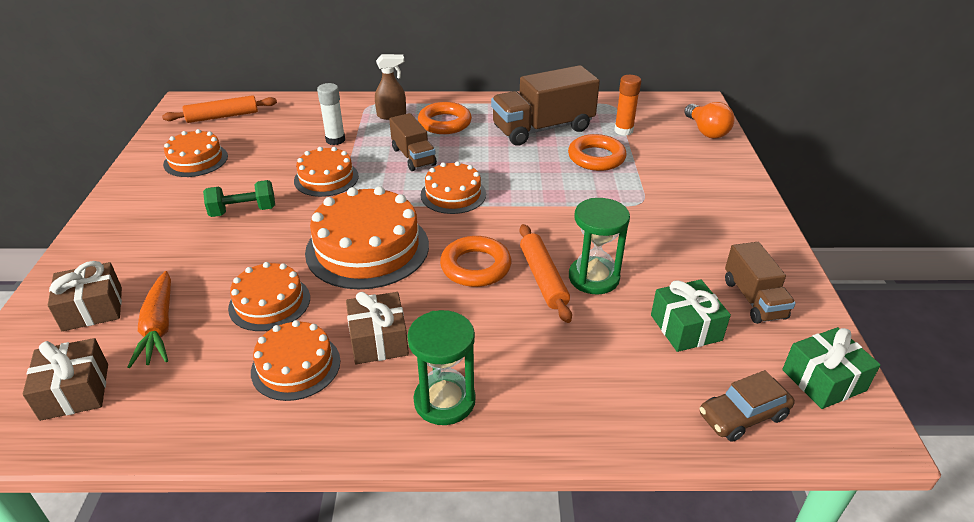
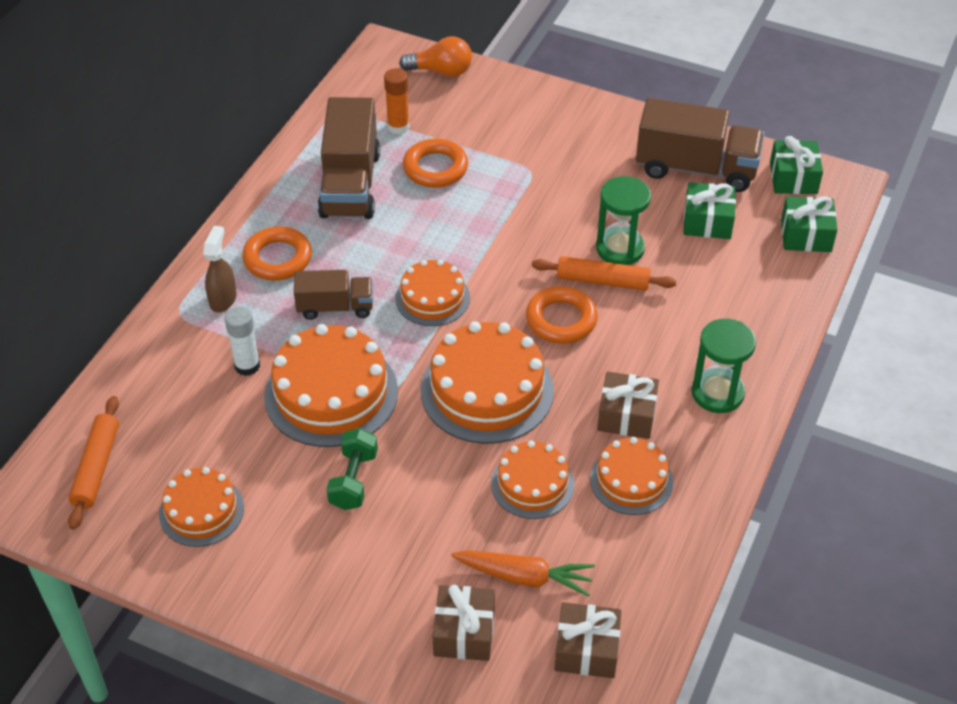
camera: 65 degrees left, 10 degrees up
(326, 178) = (331, 393): orange cake -> orange cake, size x1.69
(743, 416) = (806, 235): brown car -> green gift
(753, 299) = (696, 168): brown truck -> brown truck, size x1.71

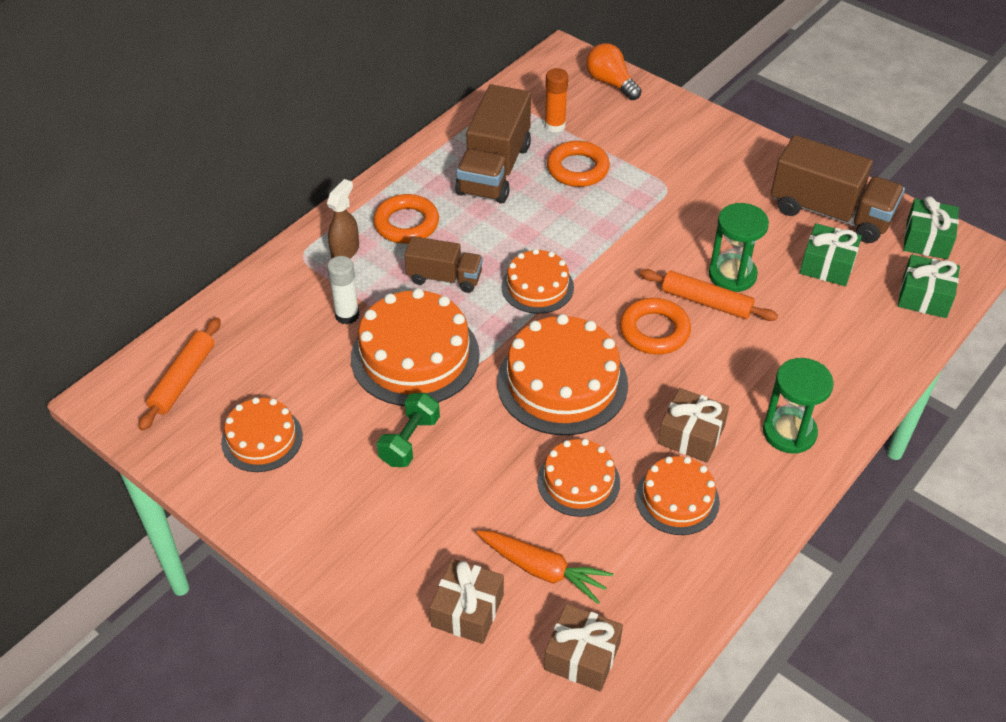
camera: 15 degrees right, 0 degrees up
(441, 71) = (610, 83): orange light bulb -> orange light bulb turned 150 degrees counterclockwise

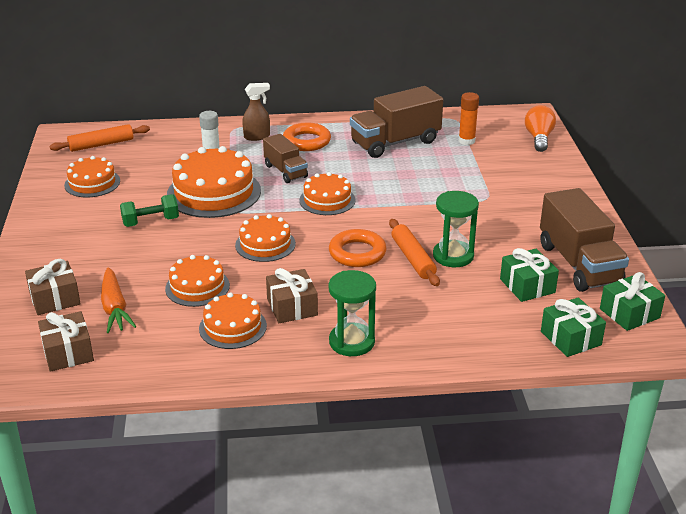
camera: 45 degrees right, 15 degrees down
(562, 383) = (265, 244): orange cake -> orange cake, size x0.59
(577, 169) = (445, 164): orange ring -> none

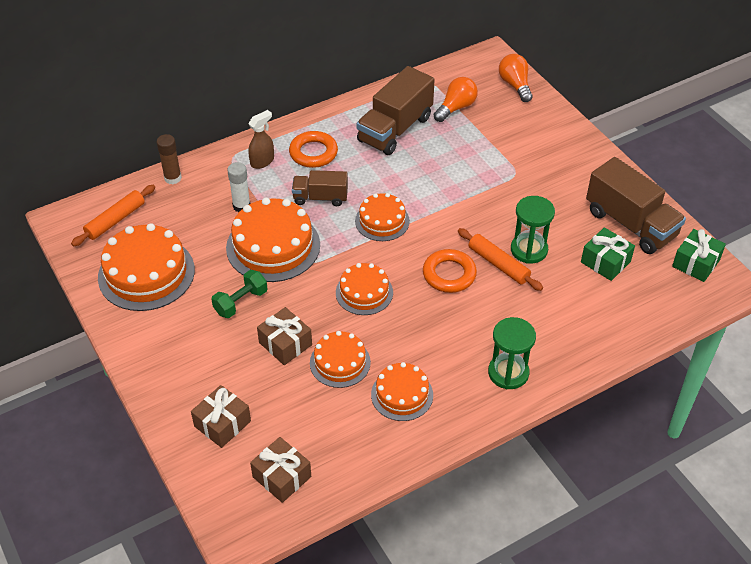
camera: 25 degrees left, 15 degrees up
(92, 183) = (146, 273): orange cake -> orange cake, size x1.69
(115, 308) = (285, 413): orange carrot -> none
(172, 130) = (173, 178): none -> brown glue stick
(285, 171) = (320, 198): brown truck -> brown truck turned 150 degrees clockwise
(292, 307) = (435, 354): brown gift -> brown gift (285, 344)
(466, 141) = (456, 107): orange glue stick -> orange light bulb
(570, 338) = (668, 305): green gift -> none

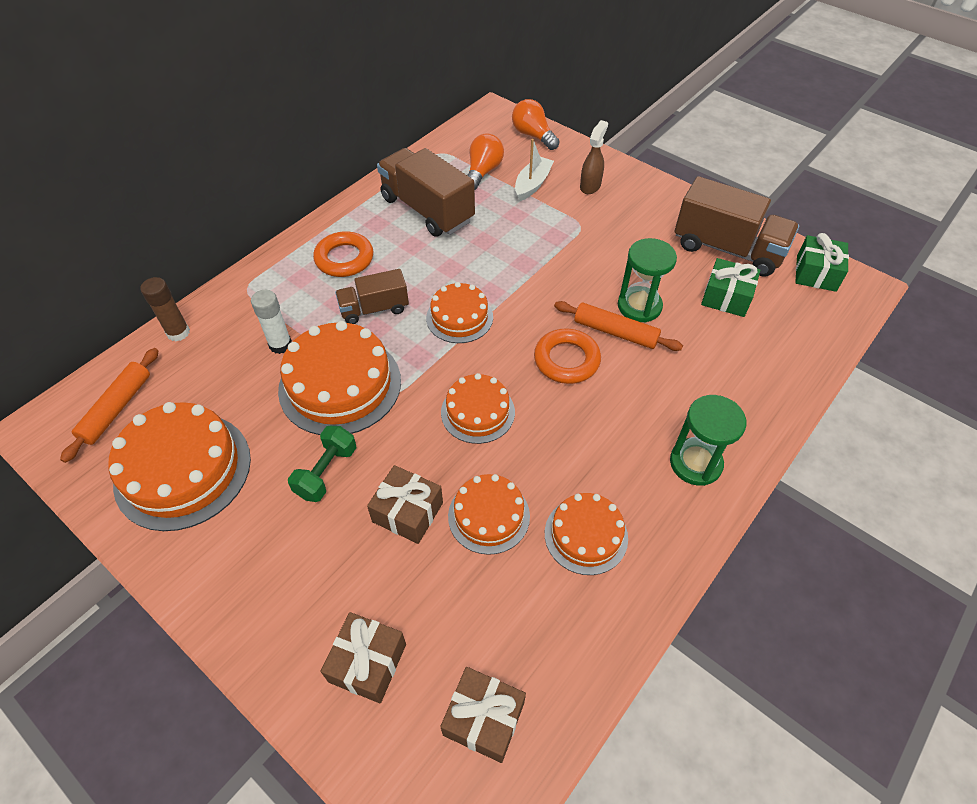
camera: 20 degrees left, 5 degrees up
(262, 161) = (286, 284): brown spray bottle -> brown spray bottle (590, 186)
(395, 129) = (427, 210): brown truck -> brown truck turned 120 degrees clockwise
(492, 128) = (532, 184): none -> white boat

